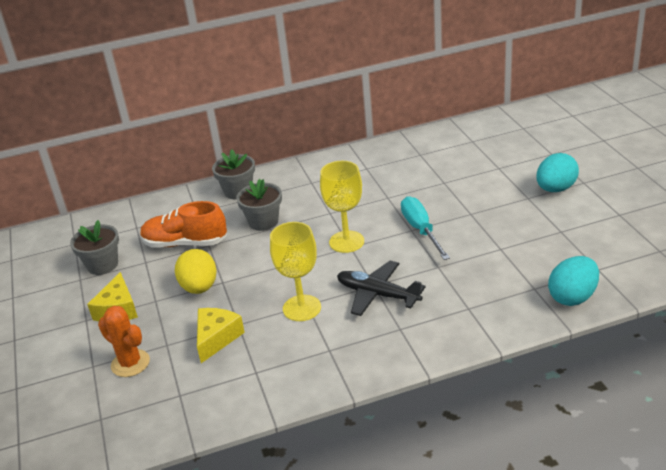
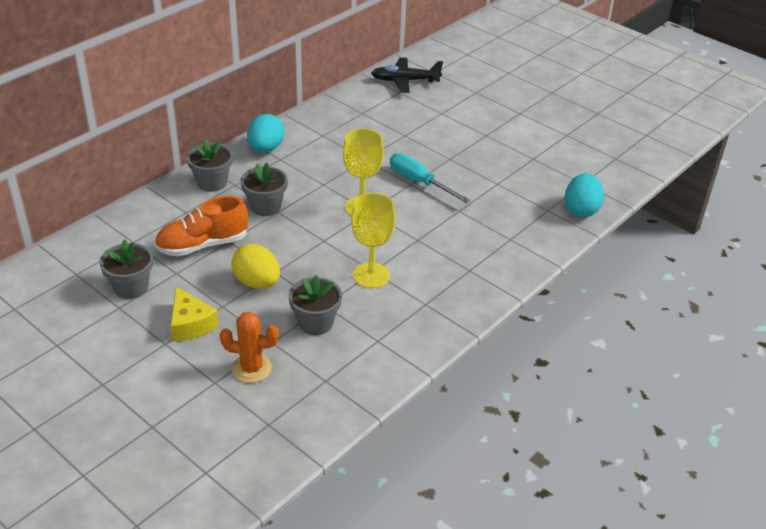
camera: 35 degrees left, 5 degrees up
(216, 338) = (315, 322): yellow cheese -> grey flower pot
(377, 294) = (427, 246): black plane -> black plane (405, 81)
(555, 189) = (502, 123): turquoise egg -> turquoise egg (265, 149)

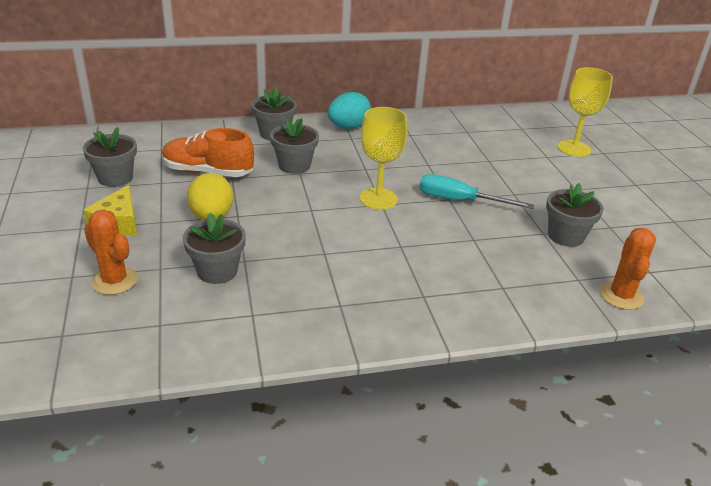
camera: 35 degrees right, 5 degrees down
(371, 275) = (318, 256): yellow goblet -> yellow goblet (574, 148)
(405, 81) = (537, 122): black plane -> none
(419, 182) = (459, 201): turquoise screwdriver -> turquoise screwdriver turned 60 degrees counterclockwise
(513, 179) = (565, 236): none -> grey flower pot
(581, 210) = (621, 296): turquoise egg -> orange cactus

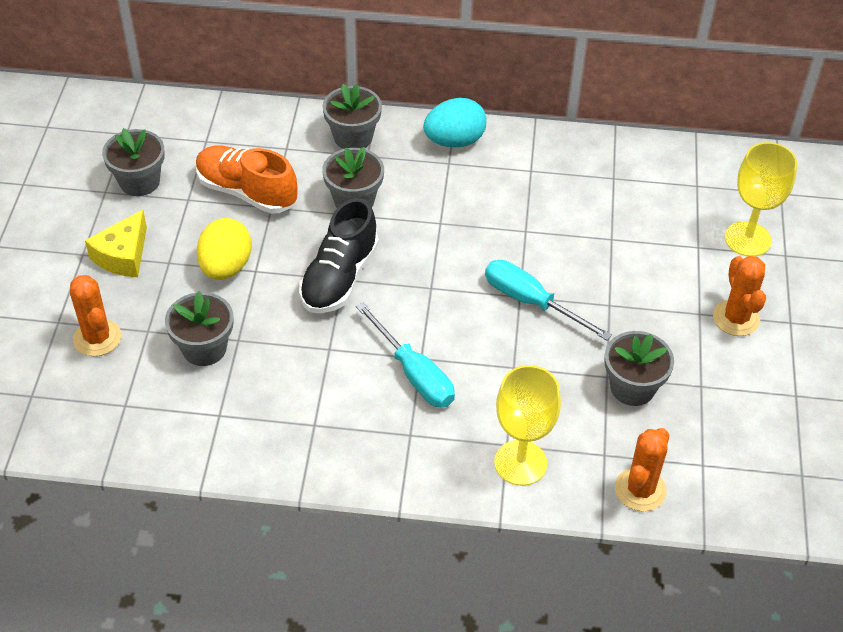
camera: 20 degrees right, 15 degrees up
(308, 209) = (339, 277): none -> black shoe
(378, 199) = (431, 278): yellow goblet -> yellow goblet (520, 463)
(401, 256) = (414, 373): none -> turquoise screwdriver
(601, 188) = (736, 318): none -> orange cactus

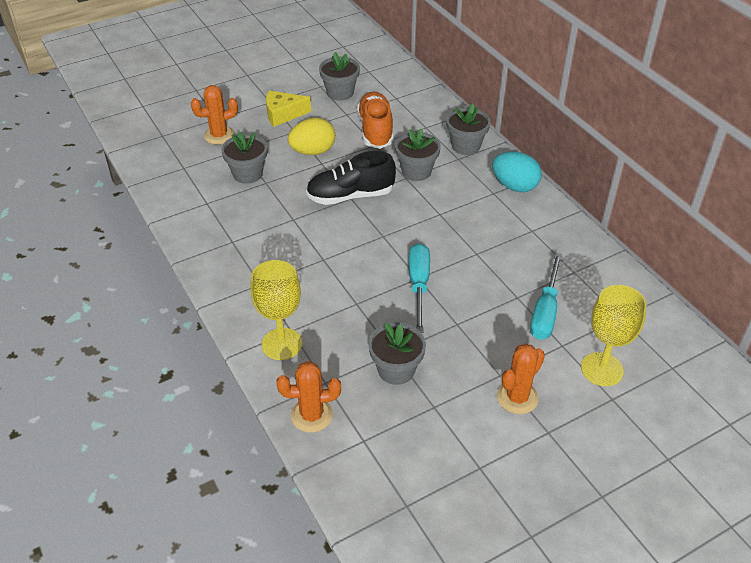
camera: 55 degrees right, 5 degrees down
(97, 338) = (219, 135): orange cactus -> orange cactus turned 45 degrees clockwise
(414, 373) = (308, 262): turquoise screwdriver -> turquoise screwdriver (545, 311)

